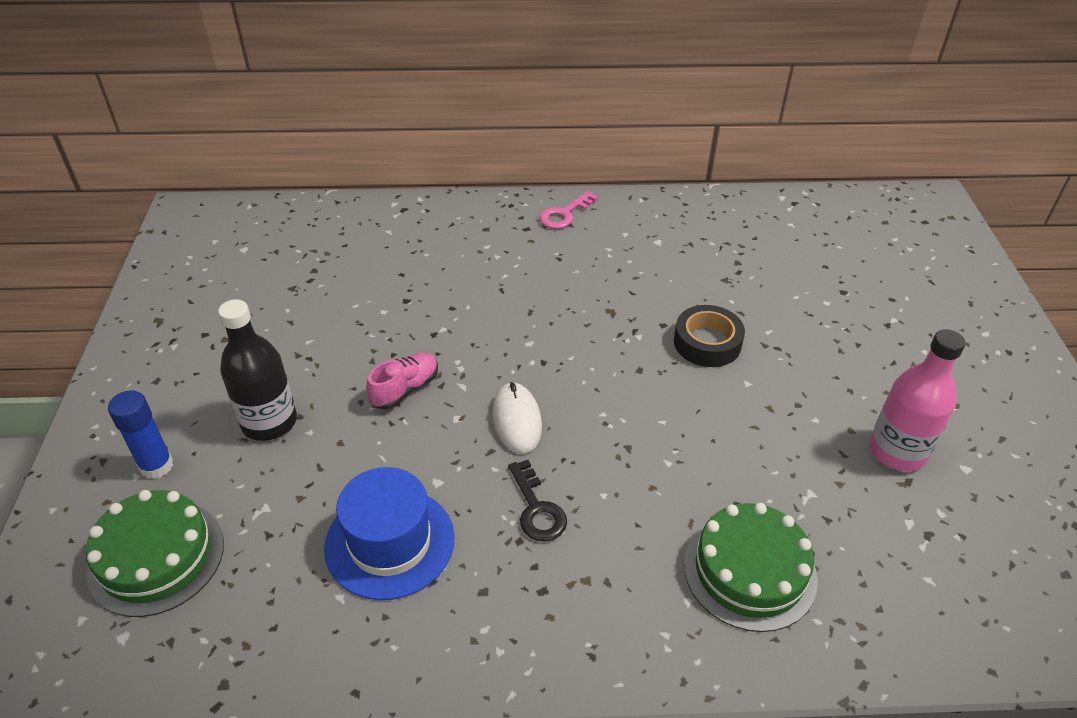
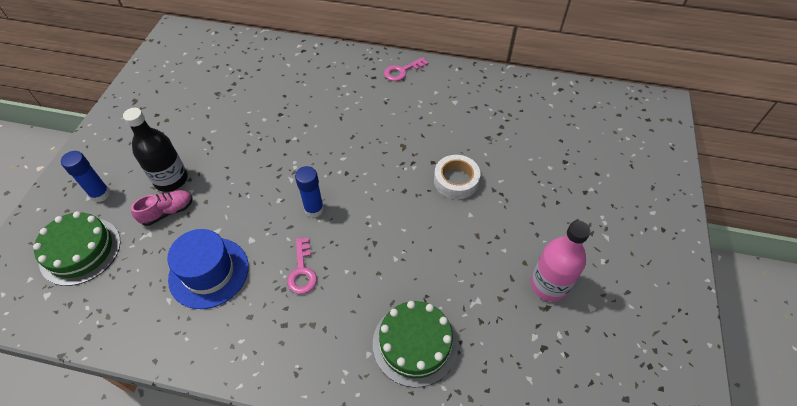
camera: 15 degrees right, 10 degrees up
(405, 389) = (256, 174): pink shoe -> pink shoe (168, 212)
(517, 420) = (314, 209): white mouse -> blue glue stick
(537, 509) = (302, 271): black key -> pink key
(707, 343) = (456, 180): black tape -> white tape

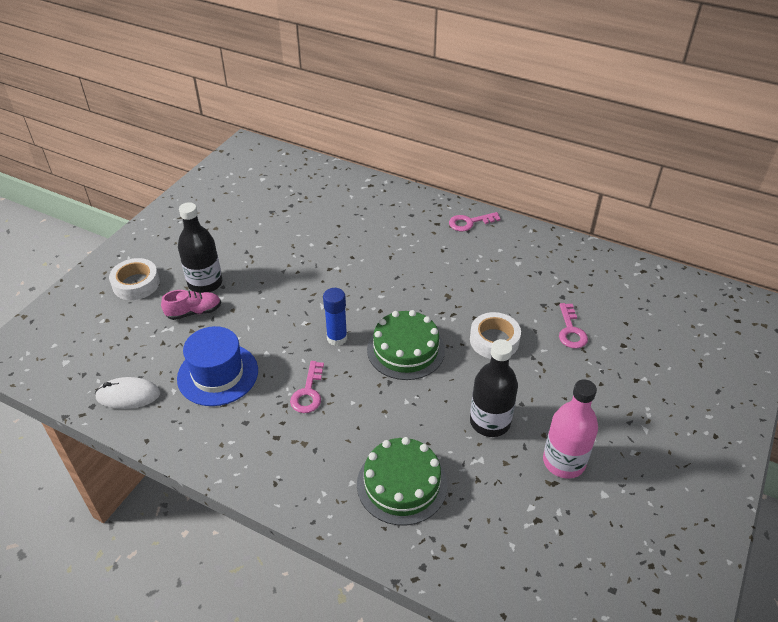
camera: 15 degrees right, 10 degrees down
(80, 251) = (105, 330): green cake -> green cake (405, 349)
(100, 194) = (136, 284): blue glue stick -> white tape
(123, 316) = (128, 395): none -> white mouse
(475, 261) = (490, 422): none -> black bottle
(518, 157) = (571, 330): none -> pink key

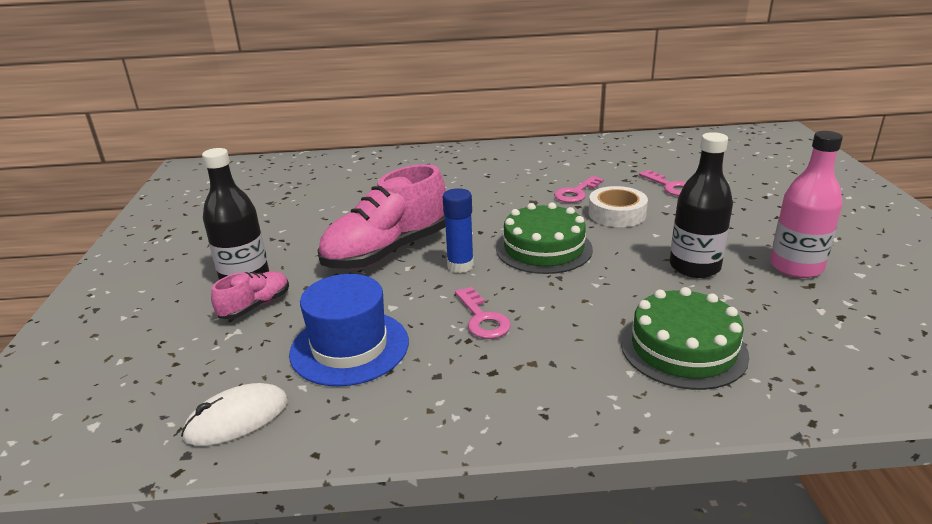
camera: 30 degrees left, 15 degrees down
(136, 284) = (143, 310): white tape -> none
(304, 301) = (387, 252): none -> pink shoe
(469, 222) = (490, 153): pink key -> pink key (576, 193)

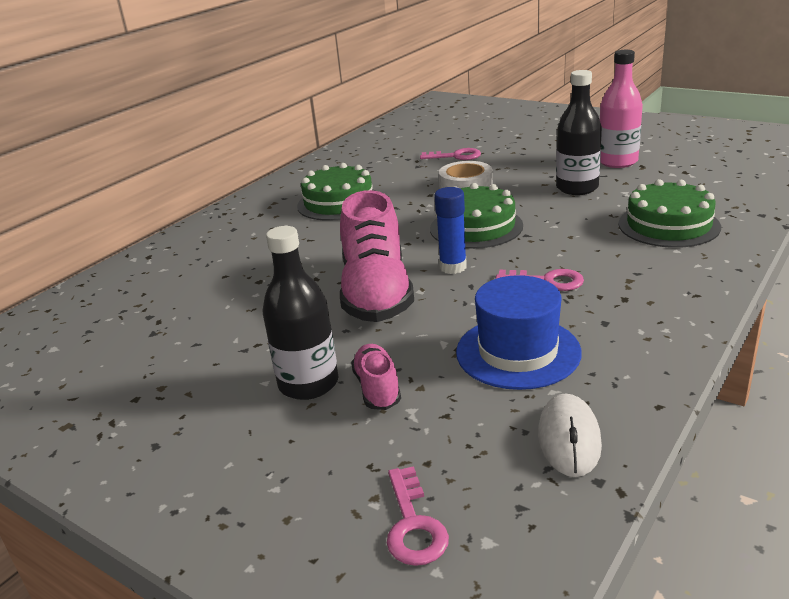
camera: 50 degrees left, 0 degrees up
(514, 179) = (338, 202): none -> green cake
(576, 193) = (408, 188): pink key -> pink key (413, 525)

